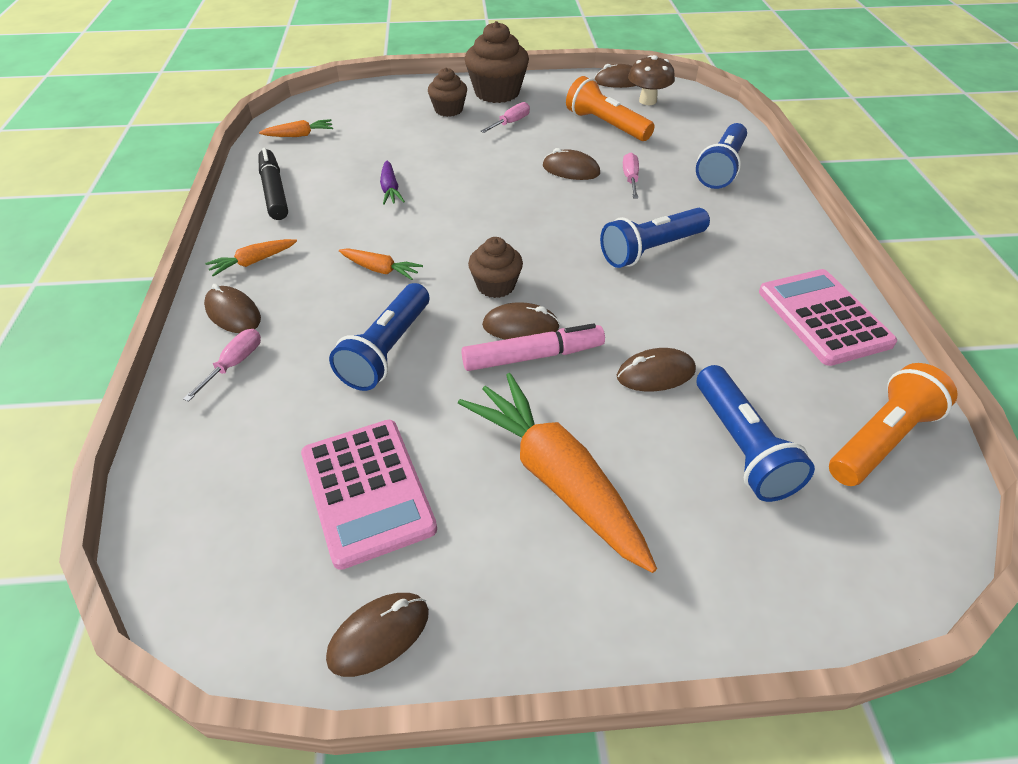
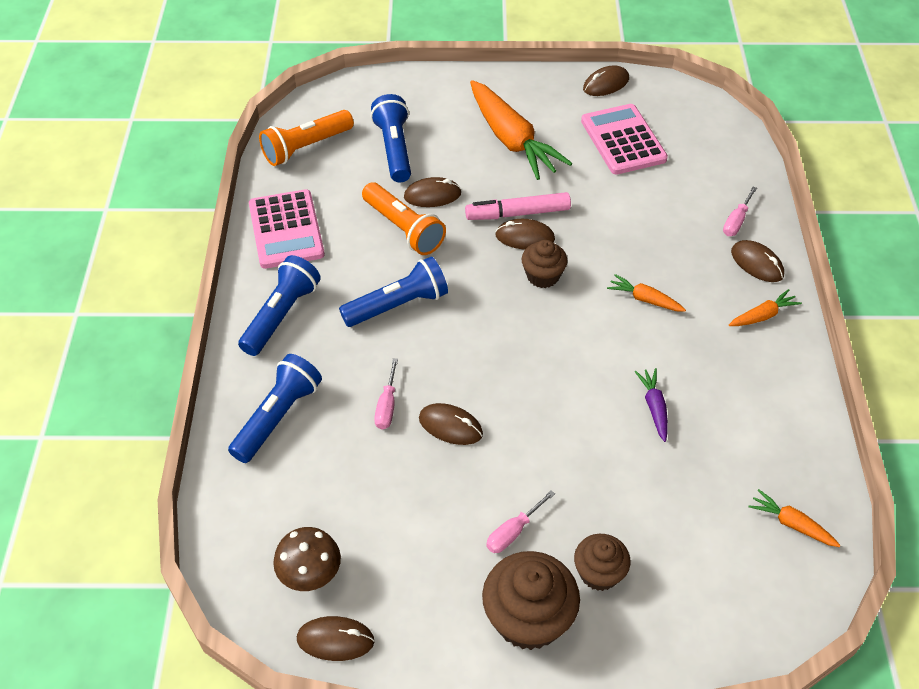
camera: 175 degrees left, 5 degrees up
(274, 191) = (781, 413): black marker -> none
(300, 135) = (791, 524): orange carrot -> orange carrot turned 45 degrees clockwise
(387, 350) = (626, 225): blue flashlight -> blue flashlight (281, 315)
(606, 125) = (386, 516): orange flashlight -> orange flashlight (403, 228)

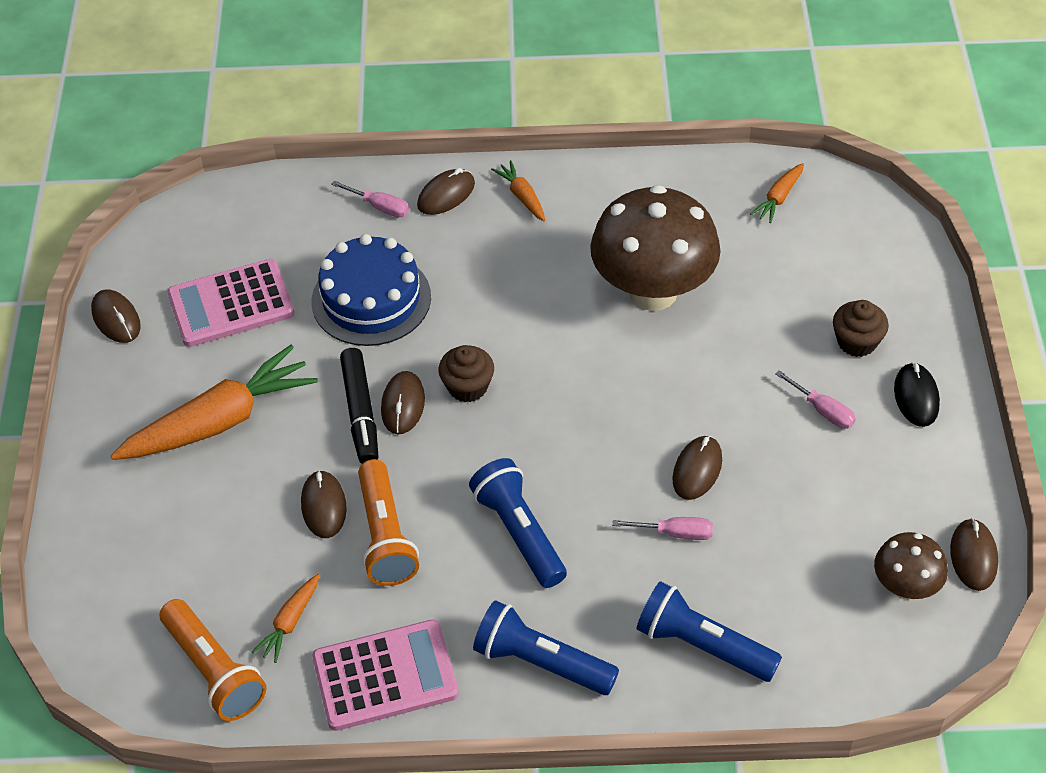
camera: 90 degrees left, 0 degrees up
(394, 149) = (227, 557): blue flashlight -> none
(403, 228) = (385, 535): orange flashlight -> orange flashlight turned 120 degrees clockwise
(517, 213) = (360, 413): pink marker -> black marker
(528, 618) = (916, 397): brown cupcake -> black mouse
(633, 217) = (371, 299): none -> blue cake
(644, 299) = (502, 294): orange carrot -> orange carrot (290, 623)
(654, 407) = (653, 292): purple carrot -> brown mushroom

